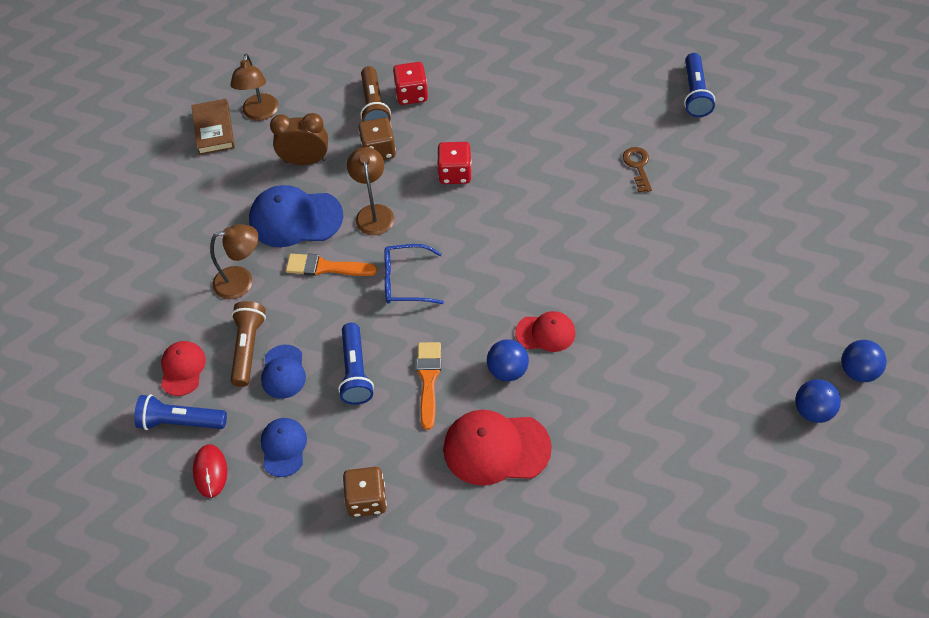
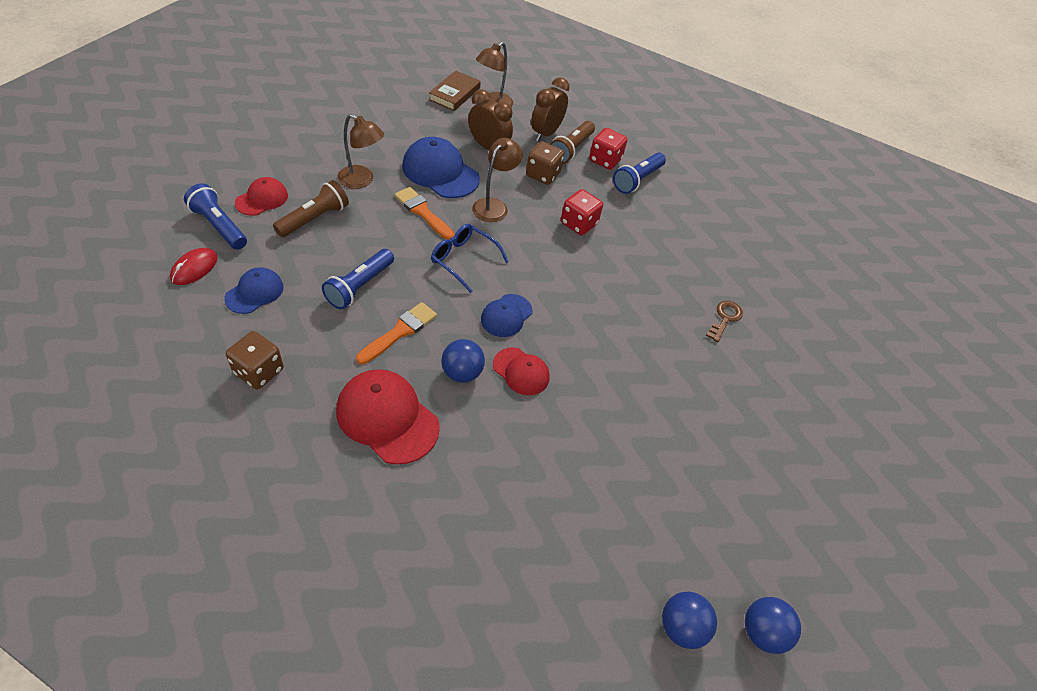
camera: 30 degrees right, 5 degrees down
(283, 372) = (316, 249): blue cap -> blue cap (506, 315)
(336, 107) = (546, 133): none -> brown clock
(695, 93) = (828, 305): blue flashlight -> blue flashlight (637, 180)

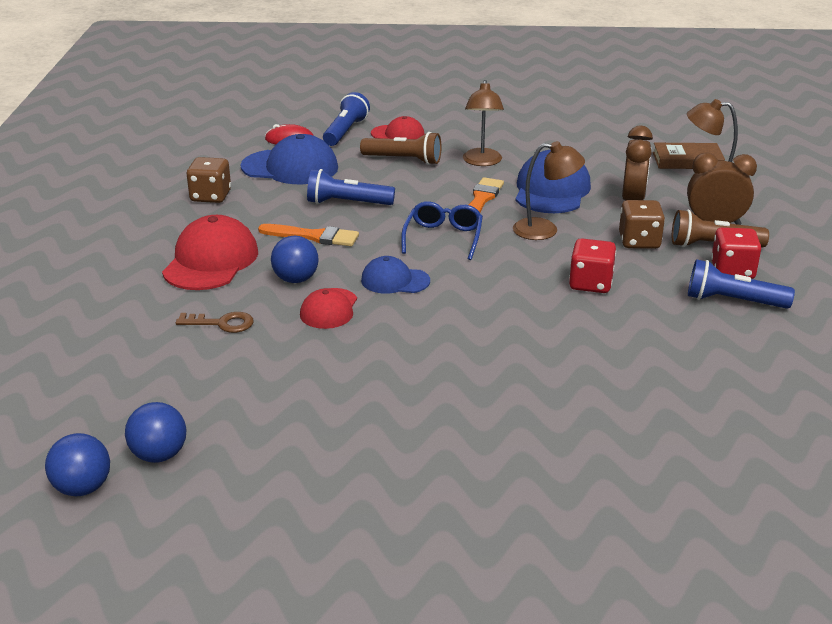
camera: 70 degrees right, 20 degrees down
(254, 292) = (290, 167): blue cap -> blue cap, size x1.69
(725, 318) = (566, 425): brown key -> brown key (222, 323)
(762, 632) = (105, 552): blue ball -> blue ball (159, 455)

